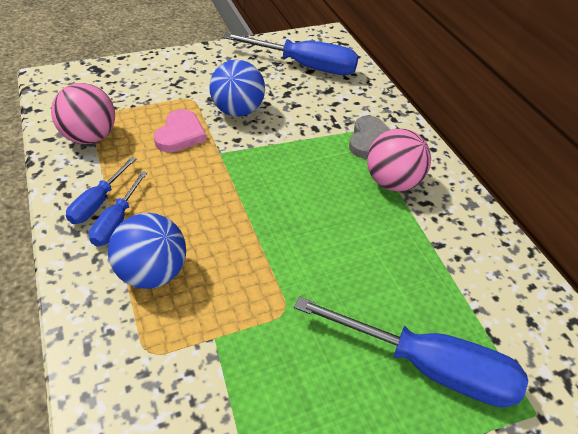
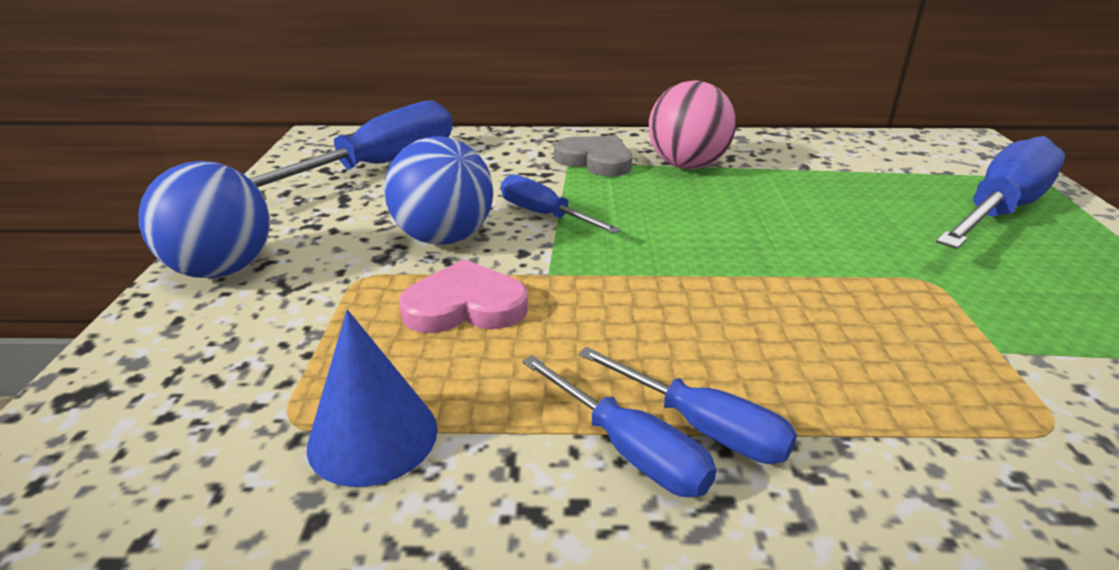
camera: 65 degrees left, 15 degrees down
(90, 137) = (373, 436): pink ball -> blue cone
(152, 273) = (857, 396): blue ball -> blue ball (222, 270)
(180, 134) = (465, 306): pink heart -> pink heart turned 45 degrees counterclockwise
(281, 137) = (544, 215): none -> blue screwdriver

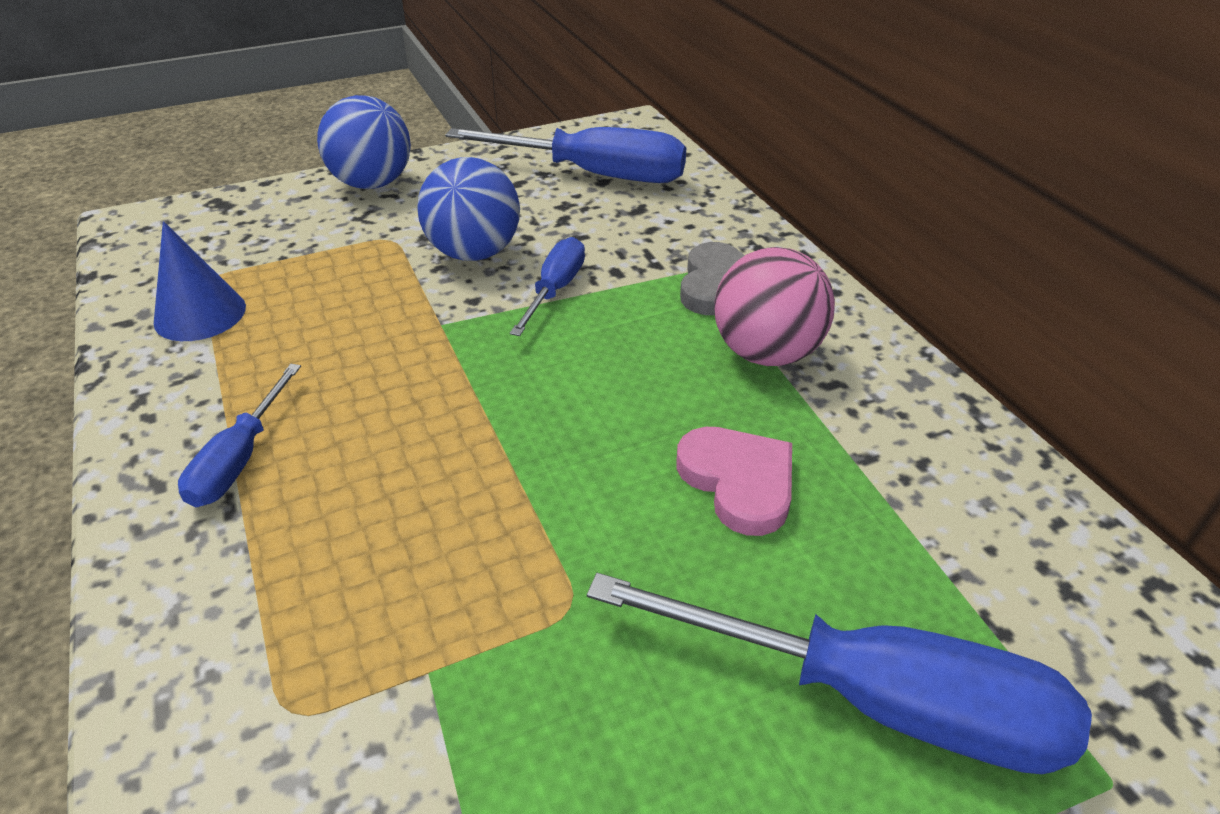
camera: 65 degrees right, 10 degrees up
(465, 306) = (368, 298): pink heart -> pink heart (738, 482)
(629, 450) = (206, 427): blue screwdriver -> none

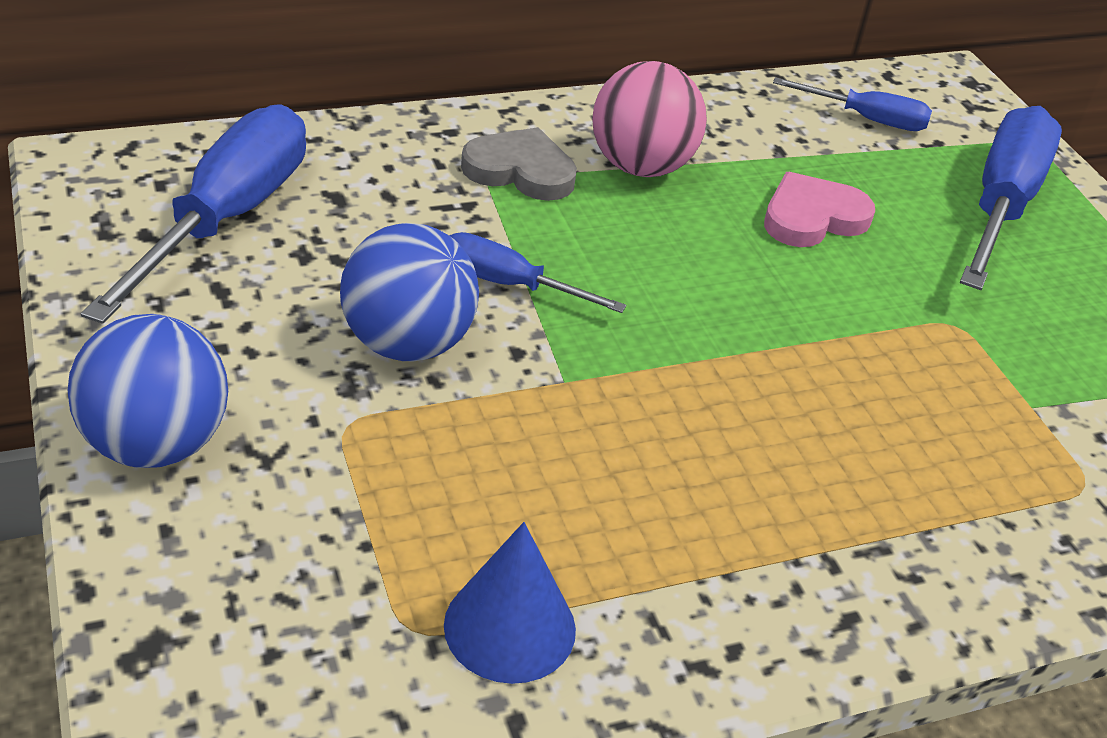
camera: 90 degrees left, 0 degrees up
(240, 459) = (806, 547): blue screwdriver -> blue screwdriver (867, 119)

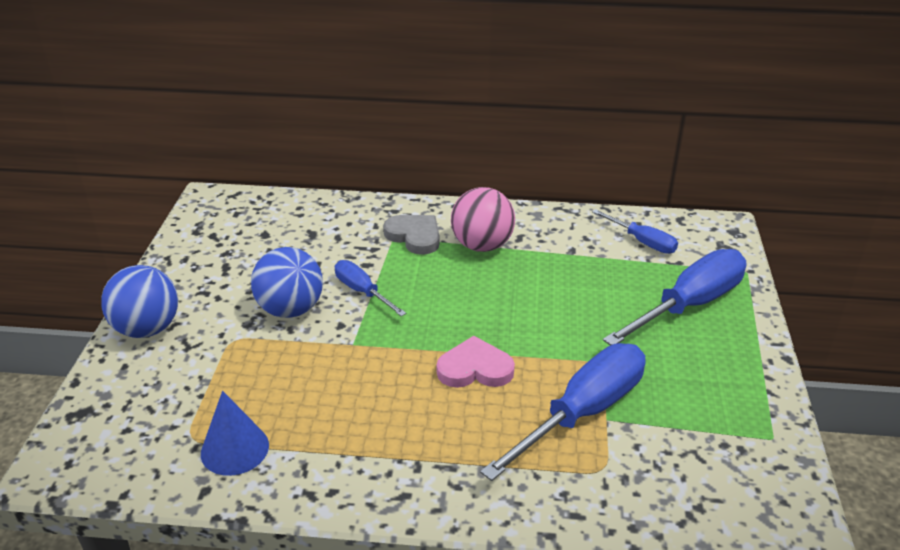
camera: 30 degrees right, 5 degrees down
(226, 218) = (253, 234): blue screwdriver -> blue screwdriver (582, 412)
(812, 217) = (560, 290): pink heart -> pink heart (475, 368)

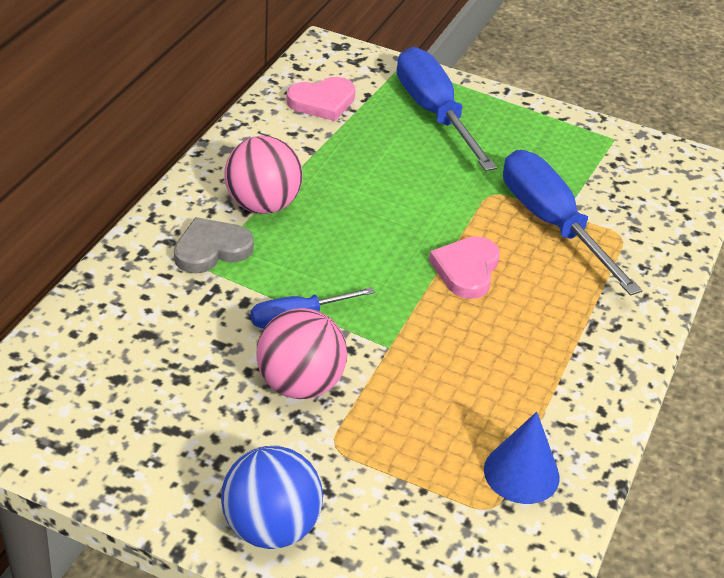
camera: 75 degrees left, 5 degrees up
(290, 309) = (300, 384): blue ball -> pink ball
(642, 242) = (322, 102): blue screwdriver -> pink heart

